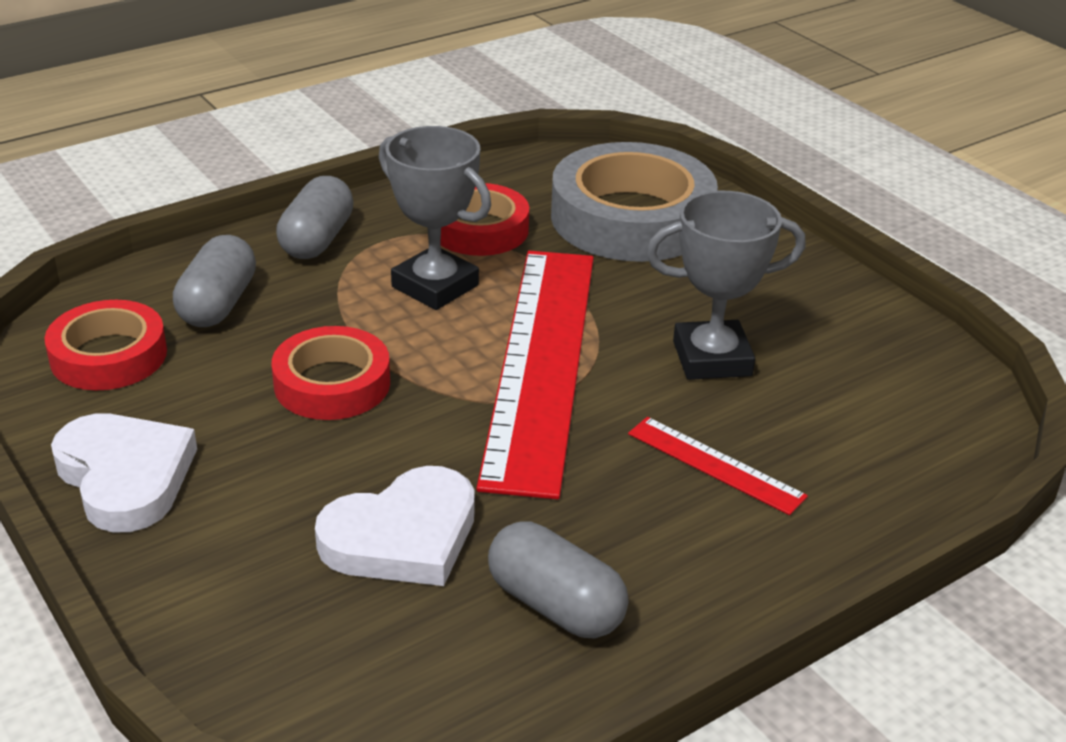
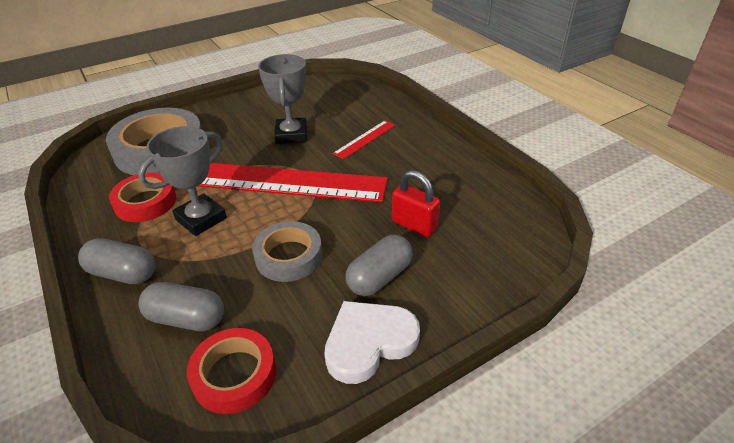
camera: 85 degrees left, 5 degrees up
(332, 383) = (288, 256): red tape -> grey tape
(403, 536) = (414, 225): white heart -> red padlock
(555, 605) = (452, 181): grey capsule -> grey capsule (379, 277)

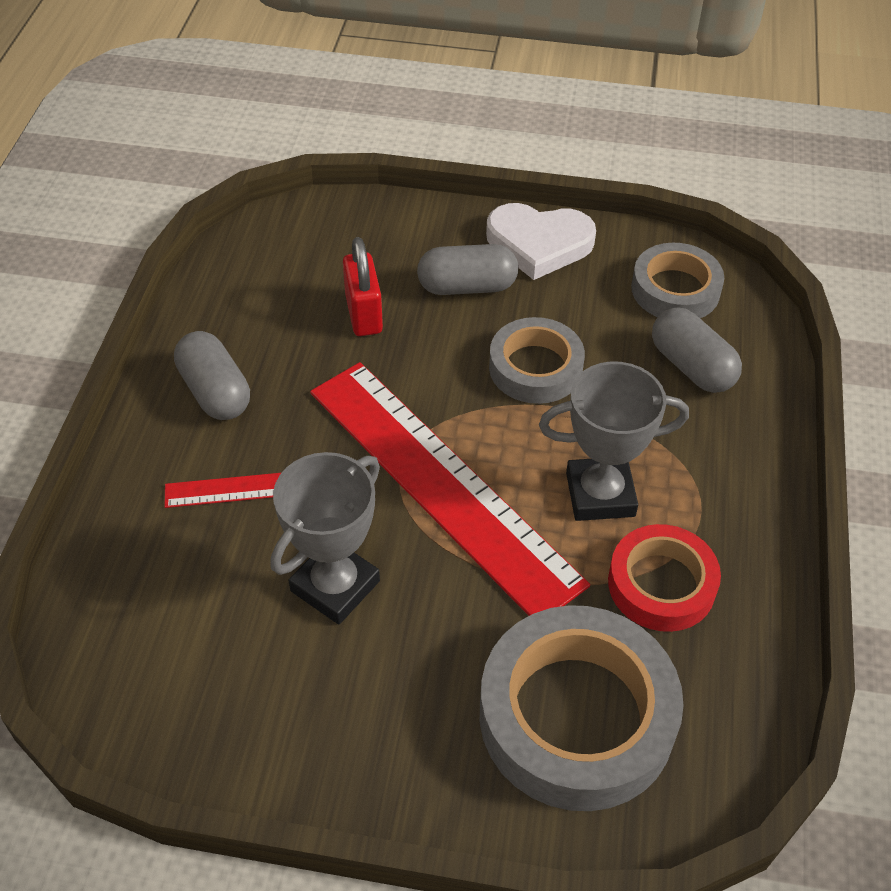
camera: 140 degrees left, 10 degrees up
(123, 273) = (739, 469): grey capsule -> grey capsule (215, 392)
(234, 375) = (675, 290): red tape -> grey tape

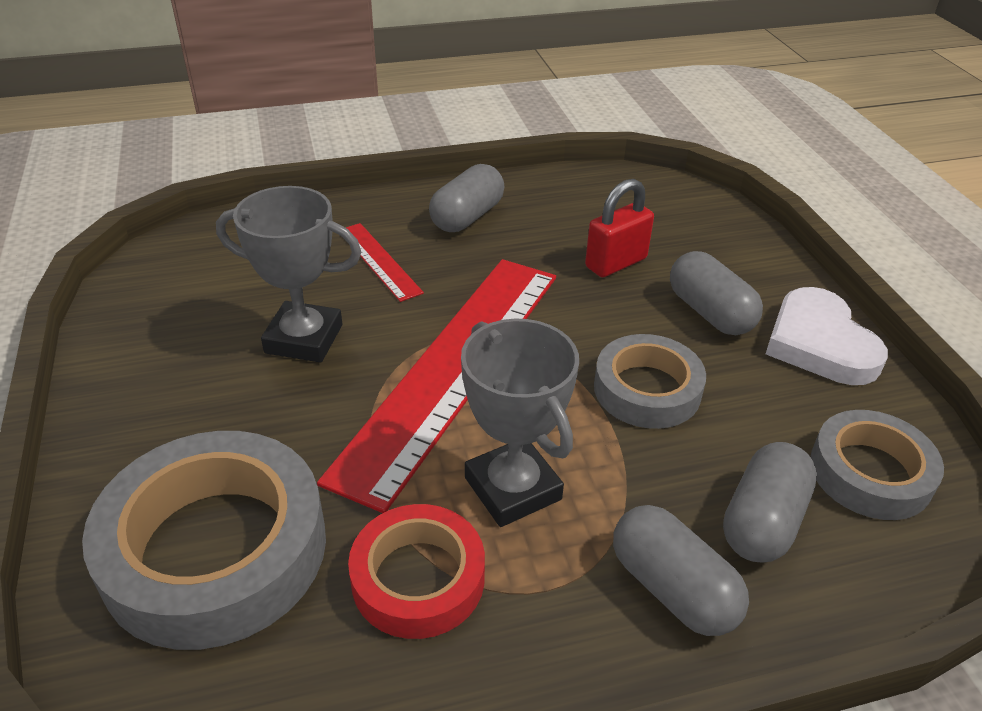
camera: 65 degrees right, 10 degrees down
(727, 441) = (672, 588): none -> grey capsule

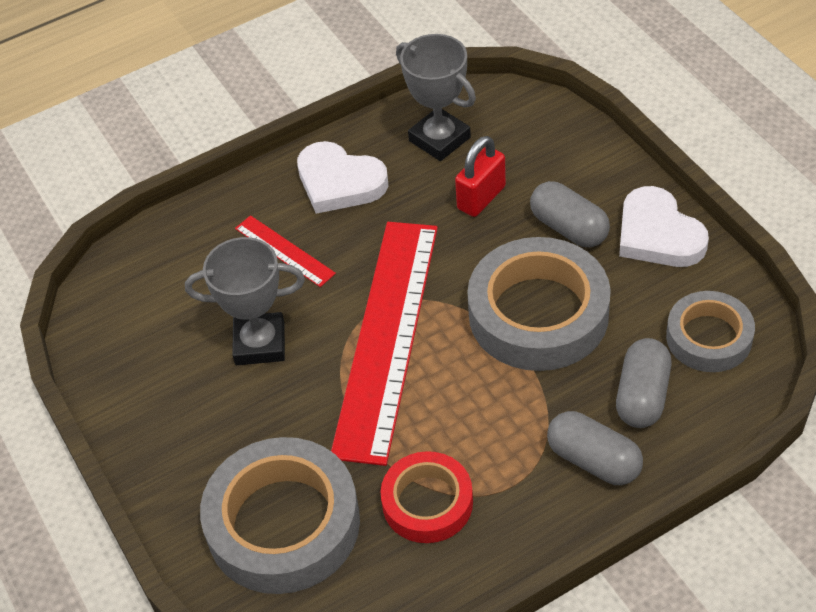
camera: 10 degrees left, 10 degrees up
(467, 217) = (339, 182): grey capsule -> white heart
(513, 488) = (467, 421): grey trophy -> grey trophy (439, 139)
(647, 389) = (538, 313): grey tape -> grey tape, size x1.69

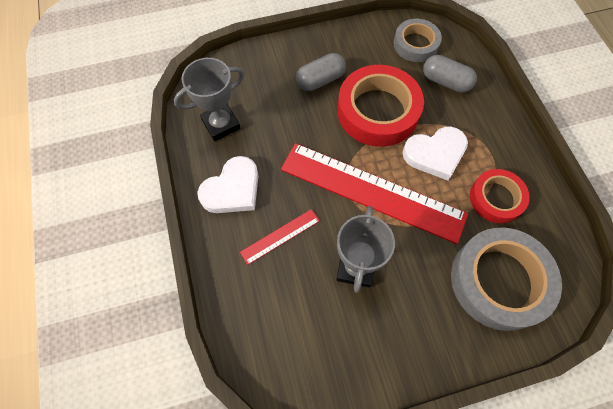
camera: 80 degrees left, 15 degrees up
(481, 198) = (280, 115): red padlock -> none
(538, 313) = (378, 111): grey tape -> red tape
(593, 460) = (482, 114): grey capsule -> none
(658, 234) = (340, 43): white heart -> white heart (435, 154)

